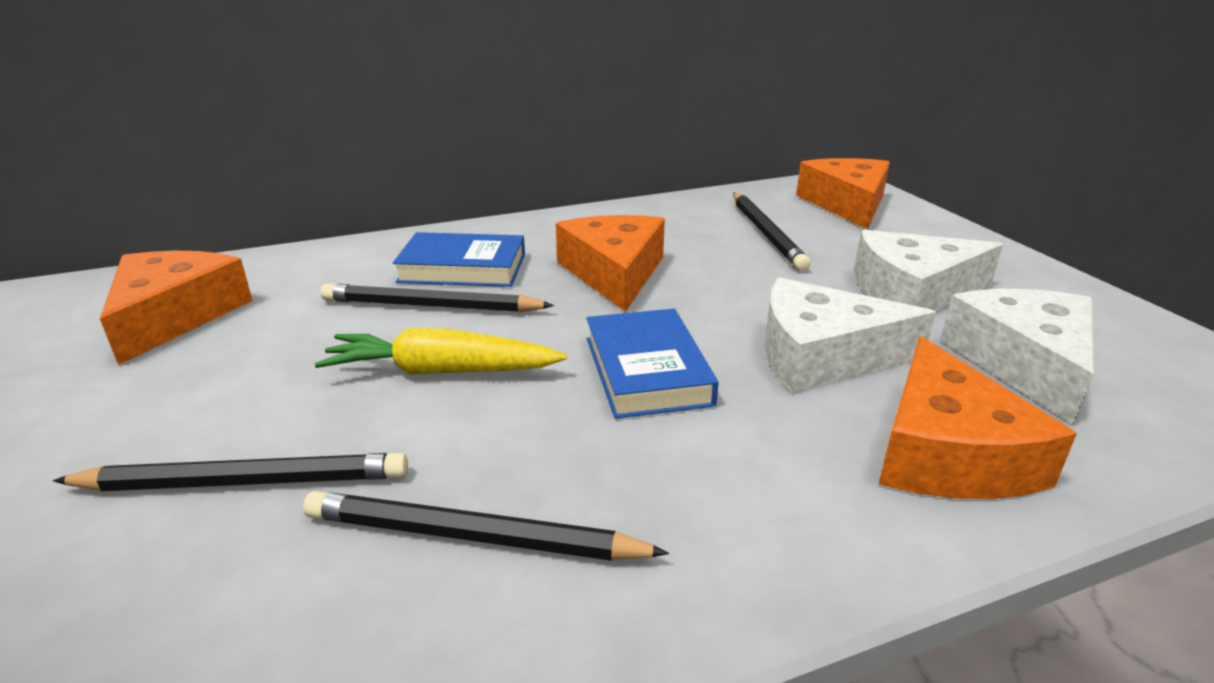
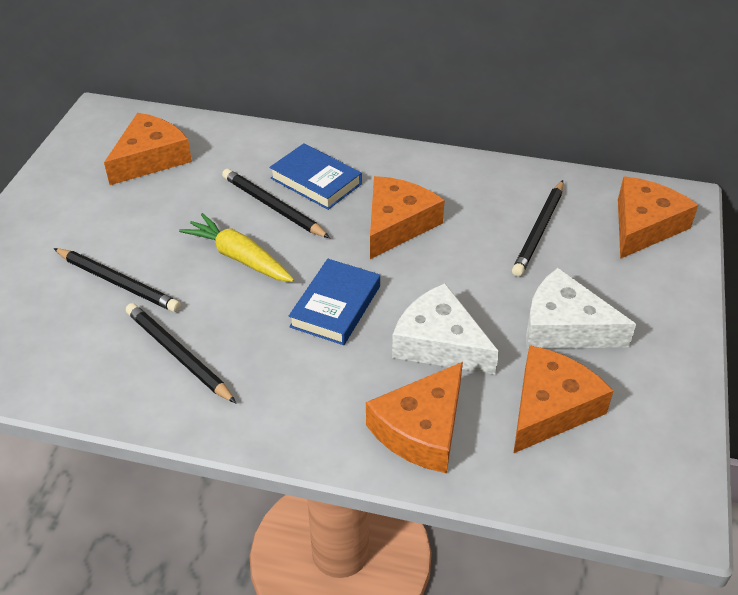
camera: 35 degrees right, 15 degrees up
(1024, 362) = (550, 407): white cheese -> orange cheese

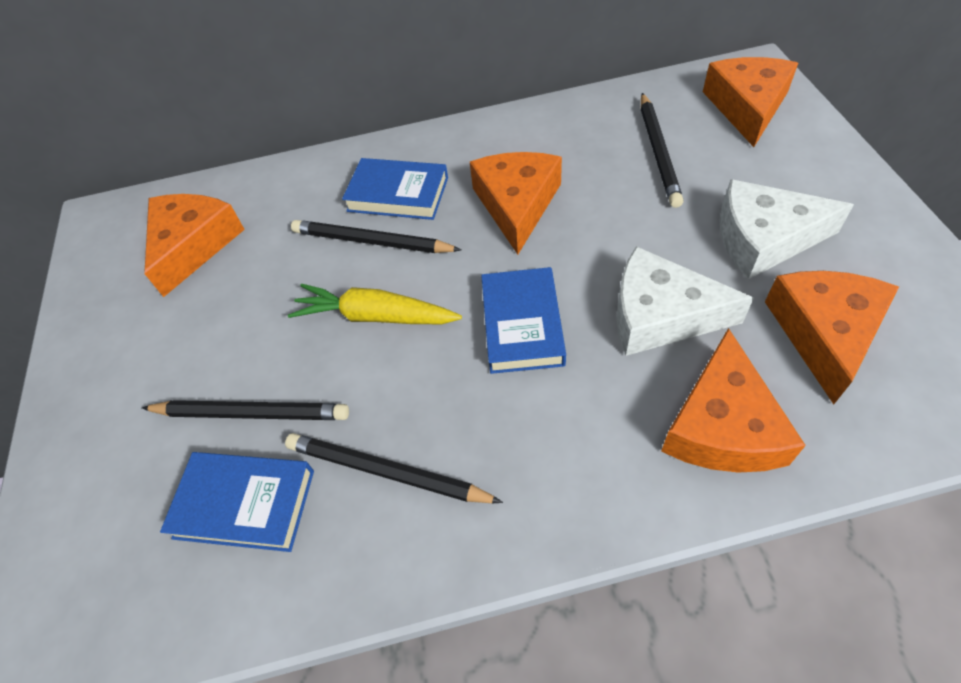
camera: 20 degrees left, 10 degrees up
(80, 333) = (244, 504): none -> blue book

